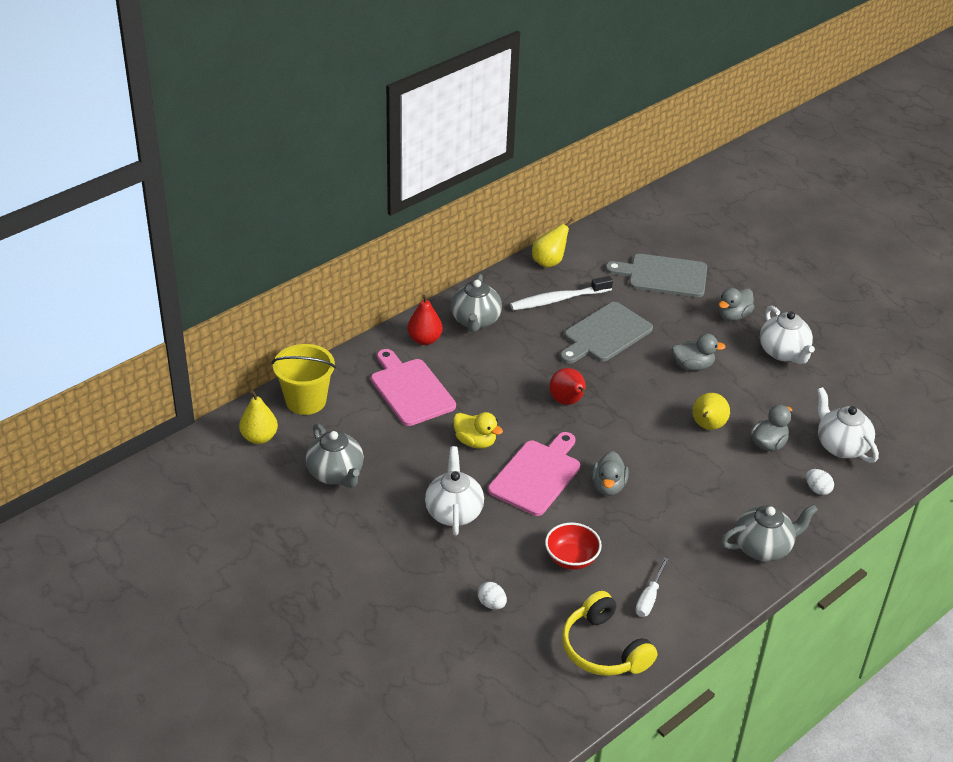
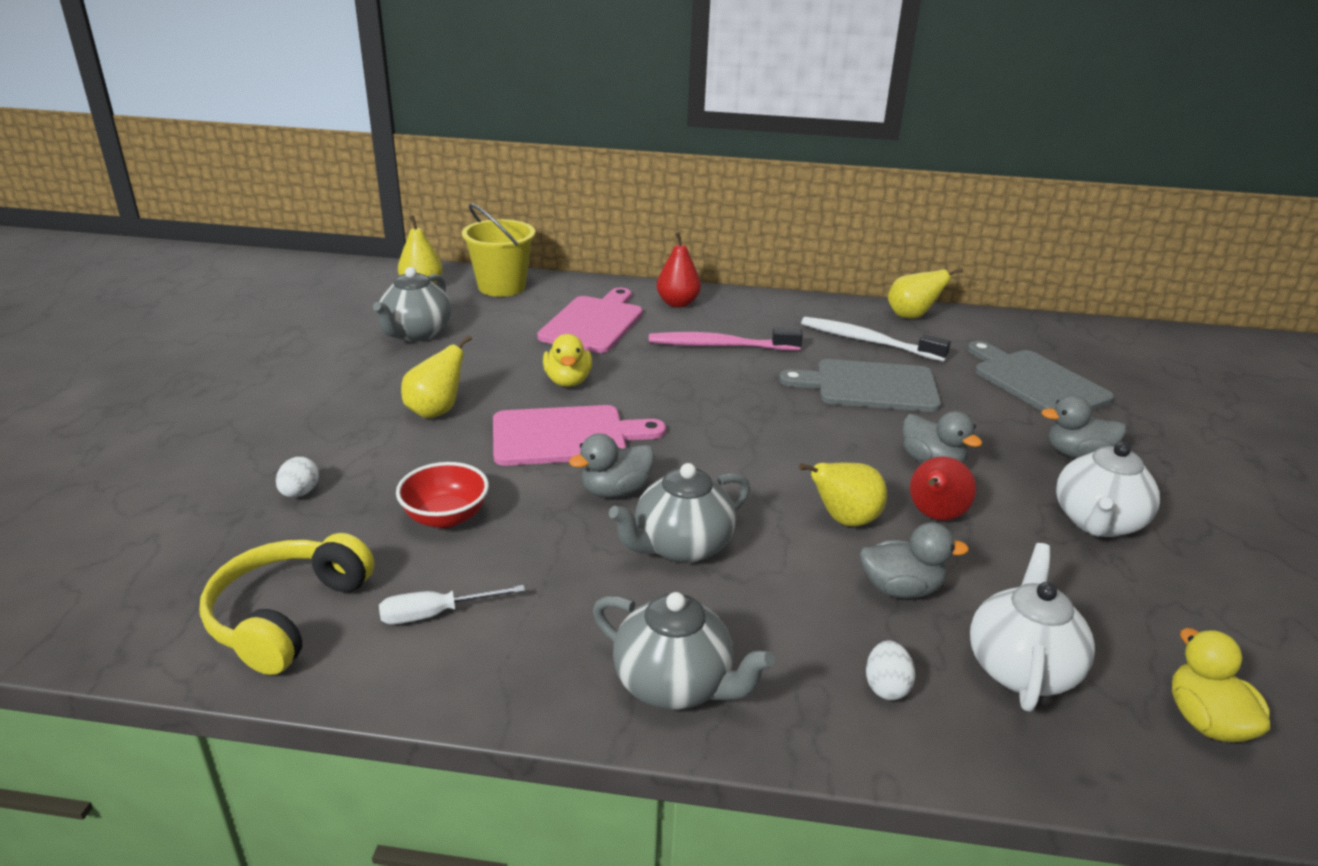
camera: 50 degrees right, 10 degrees down
(454, 512) = (436, 411): white teapot -> yellow pear
(475, 321) = (750, 315): grey teapot -> grey teapot (681, 546)
(499, 357) = (720, 346): none -> pink toothbrush
(567, 401) = (719, 407): red pear -> red pear (935, 516)
(905, 422) = (1206, 721): none -> yellow duck

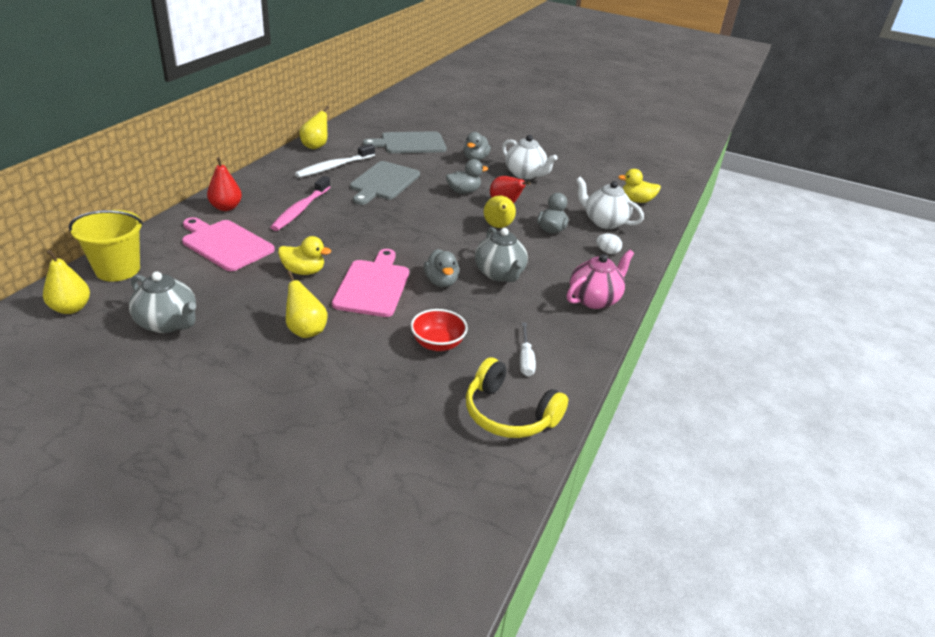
camera: 75 degrees left, 5 degrees up
(300, 493) = (379, 402): white egg -> none
(674, 685) = (594, 299): grey teapot -> pink teapot

